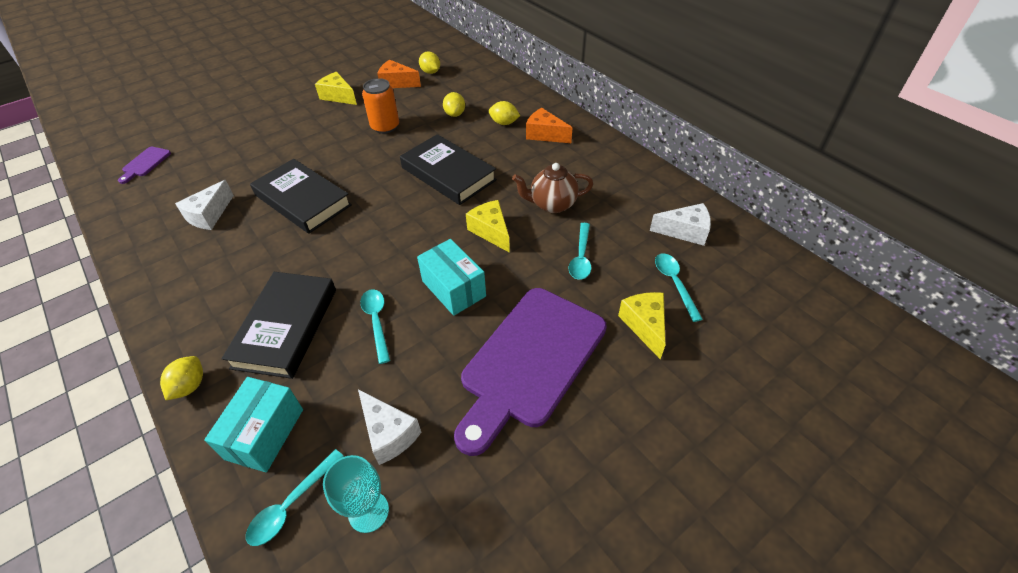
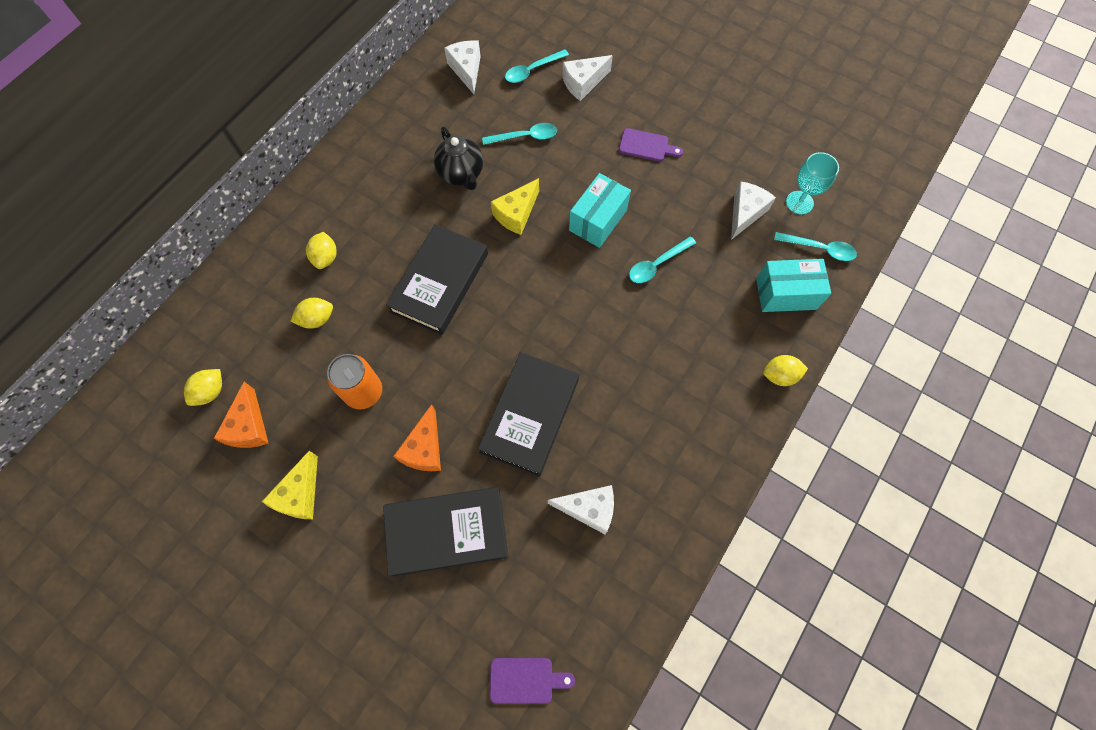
camera: 110 degrees left, 20 degrees up
(286, 327) = (694, 333): black book -> black book (447, 532)
(530, 361) = (646, 146): purple cutting board -> purple cutting board, size x0.40
(545, 134) = (341, 209): orange cheese -> orange cheese (424, 448)
(552, 204) = (461, 174): brown teapot -> black teapot
(645, 326) = (583, 83): yellow cheese -> white cheese

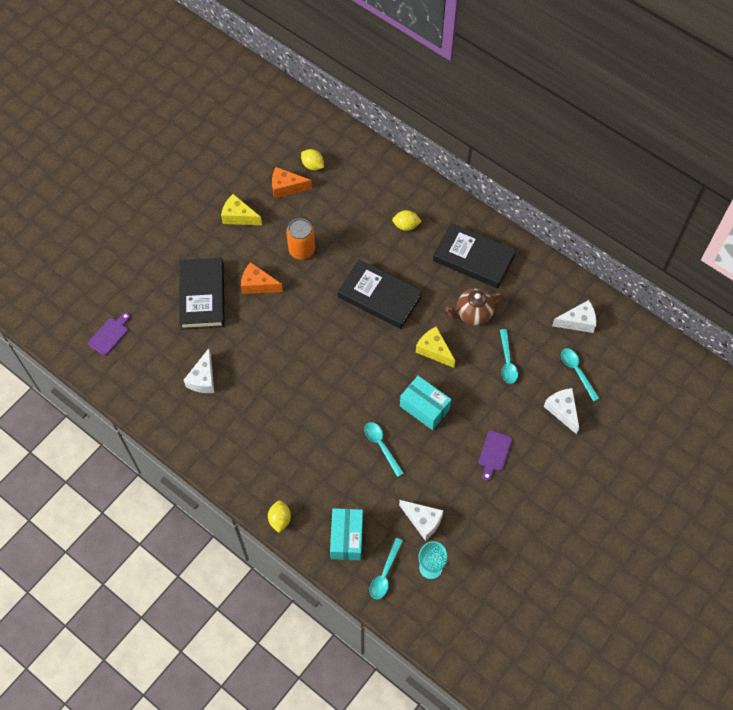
camera: 95 degrees right, 5 degrees down
(317, 319) = (358, 222): yellow lemon -> none
(461, 174) = (473, 314): black teapot -> brown teapot
(525, 680) = (109, 334): purple cutting board -> purple cutting board turned 150 degrees counterclockwise
(530, 416) = (271, 348): black book -> black book (473, 258)

